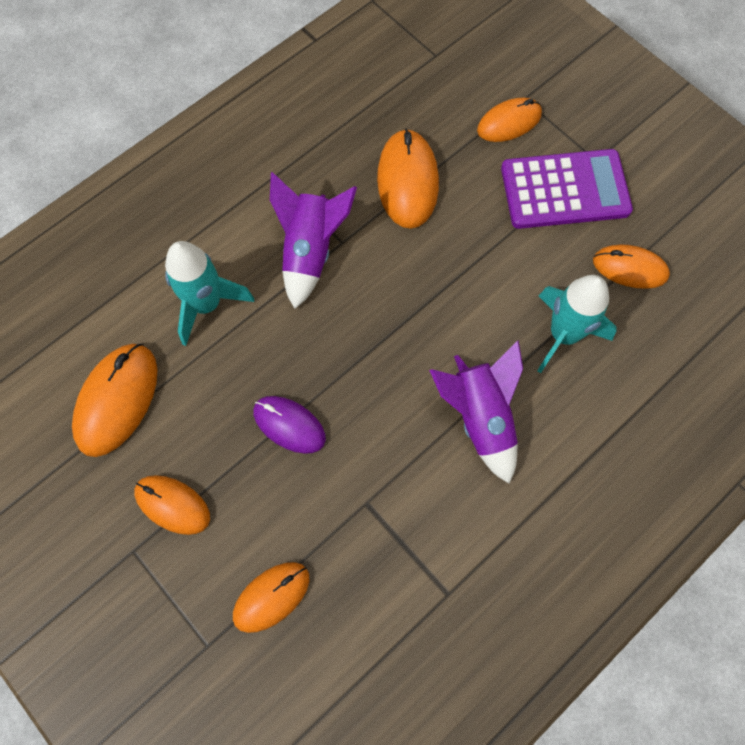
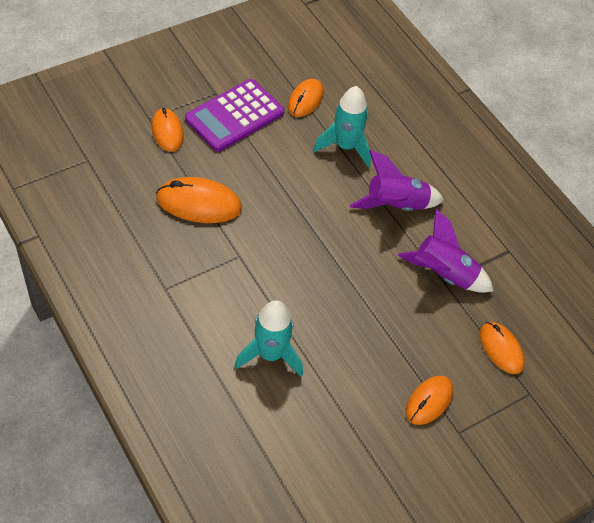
camera: 85 degrees left, 15 degrees down
(117, 400) = (339, 429): orange mouse -> none
(289, 425) = (381, 316): purple mouse -> none
(310, 251) = (242, 277): purple rocket -> purple rocket (443, 274)
(564, 190) = (235, 116): purple calculator -> purple calculator turned 135 degrees counterclockwise

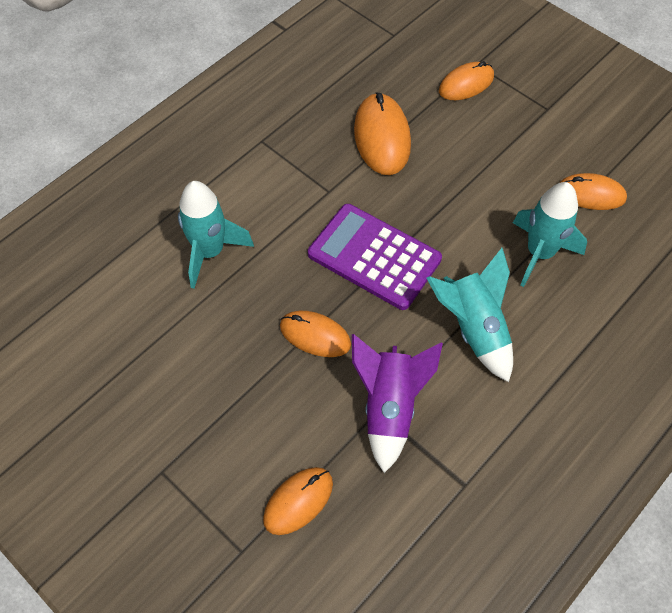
camera: 80 degrees right, 5 degrees up
(235, 116) = (523, 134): purple calculator -> purple calculator (374, 257)
(395, 205) = (474, 329): purple rocket -> turquoise rocket
(429, 401) = (195, 427): orange mouse -> orange mouse (315, 335)

